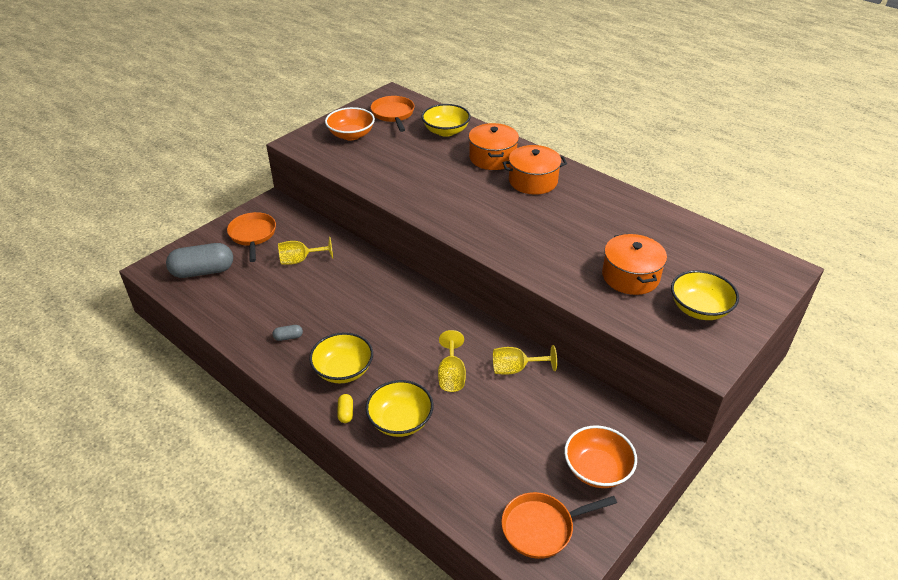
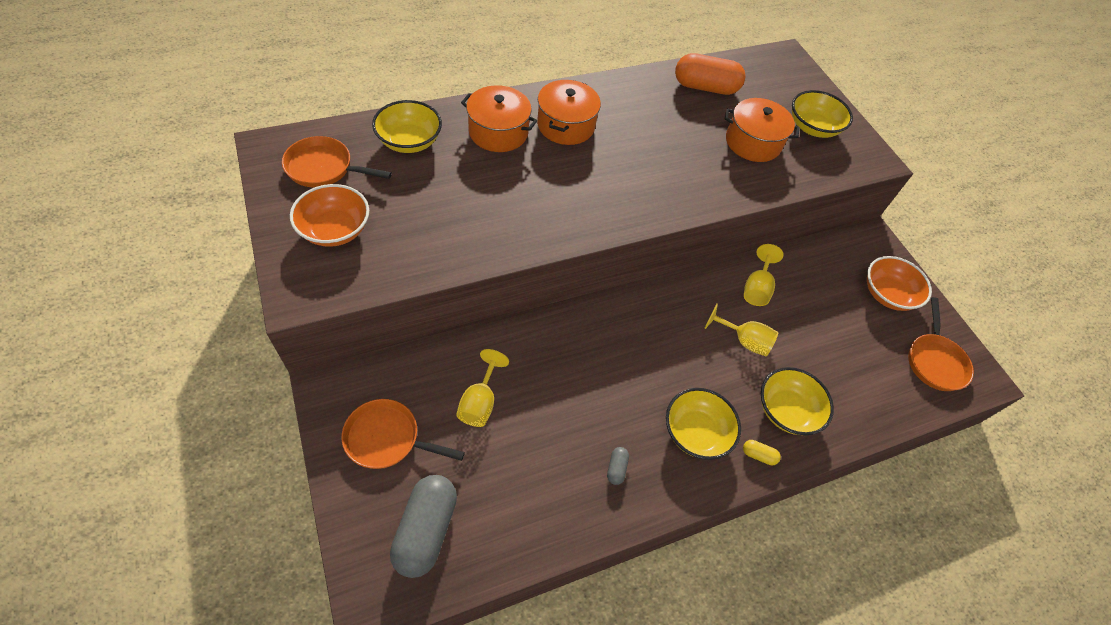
camera: 70 degrees left, 15 degrees up
(667, 232) = (705, 87): none -> orange capsule

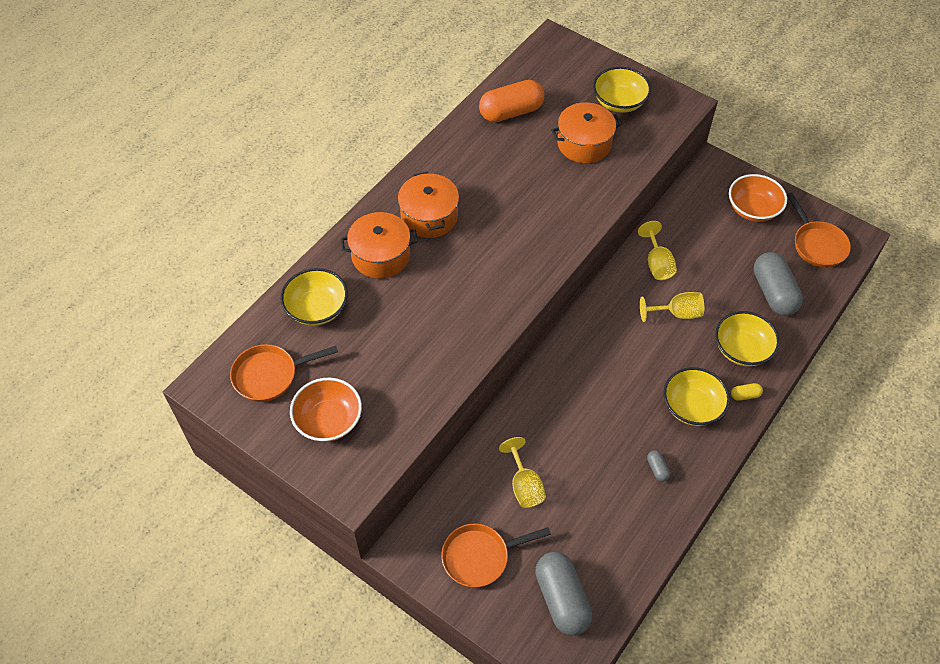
camera: 25 degrees left, 0 degrees up
(856, 378) = (773, 293): none -> grey capsule

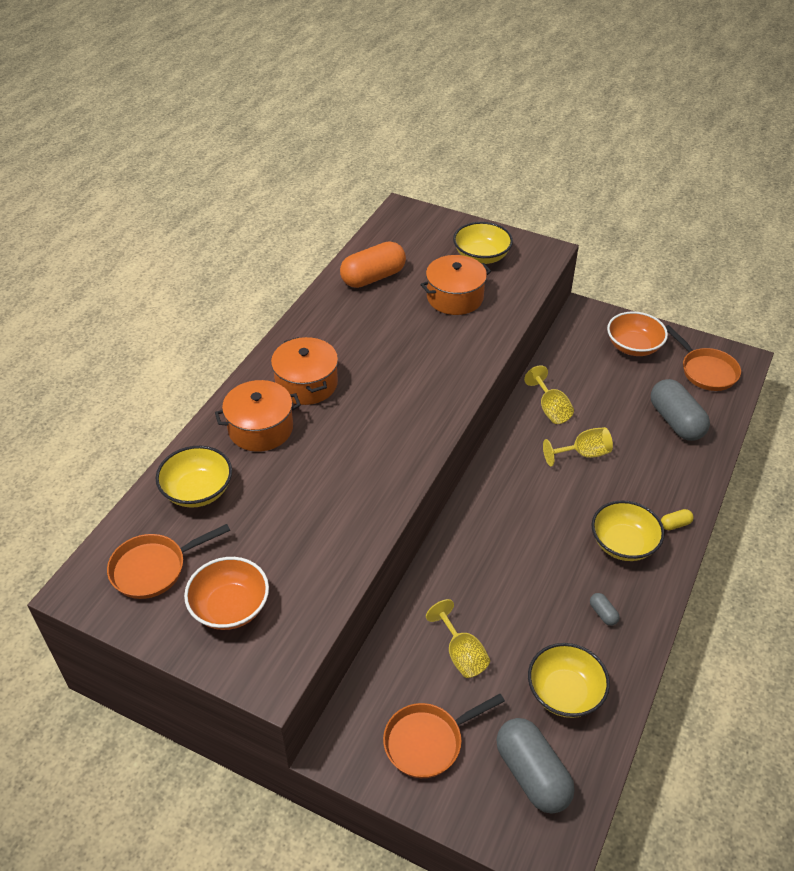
camera: 10 degrees left, 10 degrees down
(742, 349) = (659, 479): yellow bowl -> yellow bowl (565, 692)

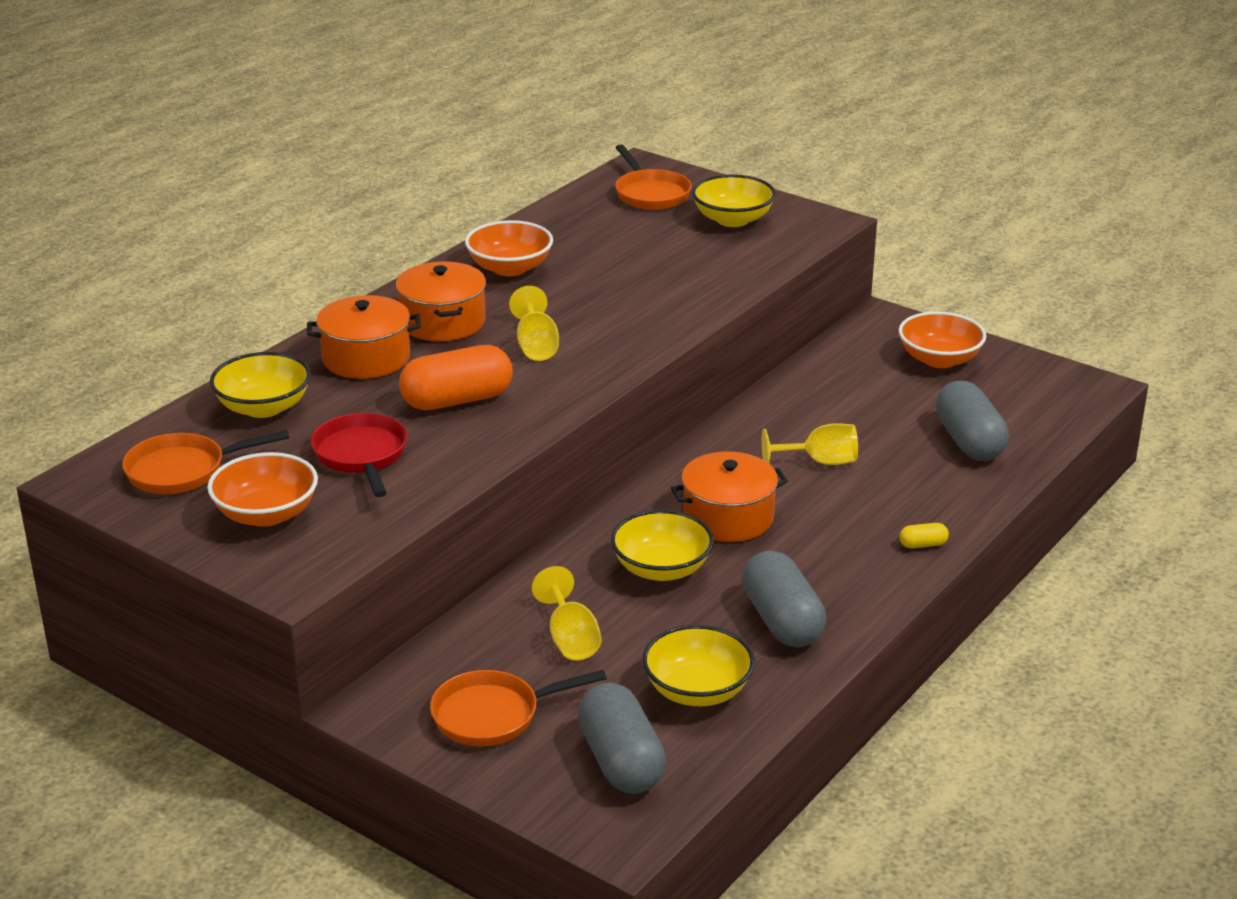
camera: 10 degrees right, 15 degrees down
(285, 533) = (361, 455): none -> red pan
(339, 322) = (510, 268): none -> orange bowl
(373, 277) = (573, 228): orange capsule -> orange capsule (457, 400)
(455, 297) = (678, 256): orange pot -> orange pot (728, 517)
(550, 409) = (792, 412): yellow goblet -> yellow goblet (536, 346)
(603, 613) = (782, 621): grey capsule -> grey capsule, size x2.37
(623, 544) = (840, 556): yellow bowl -> yellow bowl (661, 569)
(706, 371) = (1036, 394): orange pan -> orange pan (650, 194)

